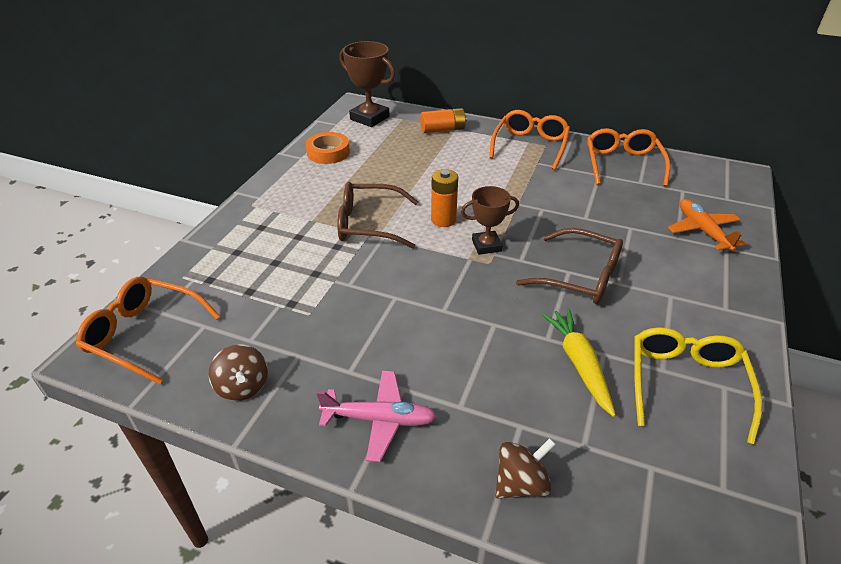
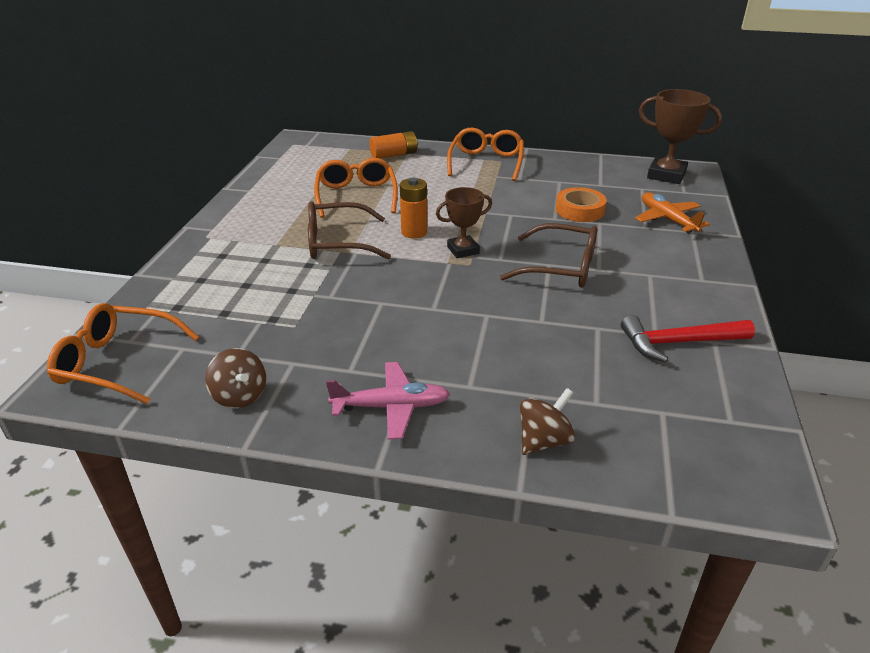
camera: 10 degrees left, 5 degrees down
(328, 152) = (277, 184): orange tape -> orange tape (579, 210)
(369, 118) = (314, 150): brown trophy -> brown trophy (666, 175)
(578, 363) = (576, 338): yellow carrot -> none
(622, 164) = (580, 171): orange glasses -> orange glasses (356, 196)
(685, 383) = (678, 342): yellow glasses -> red hammer

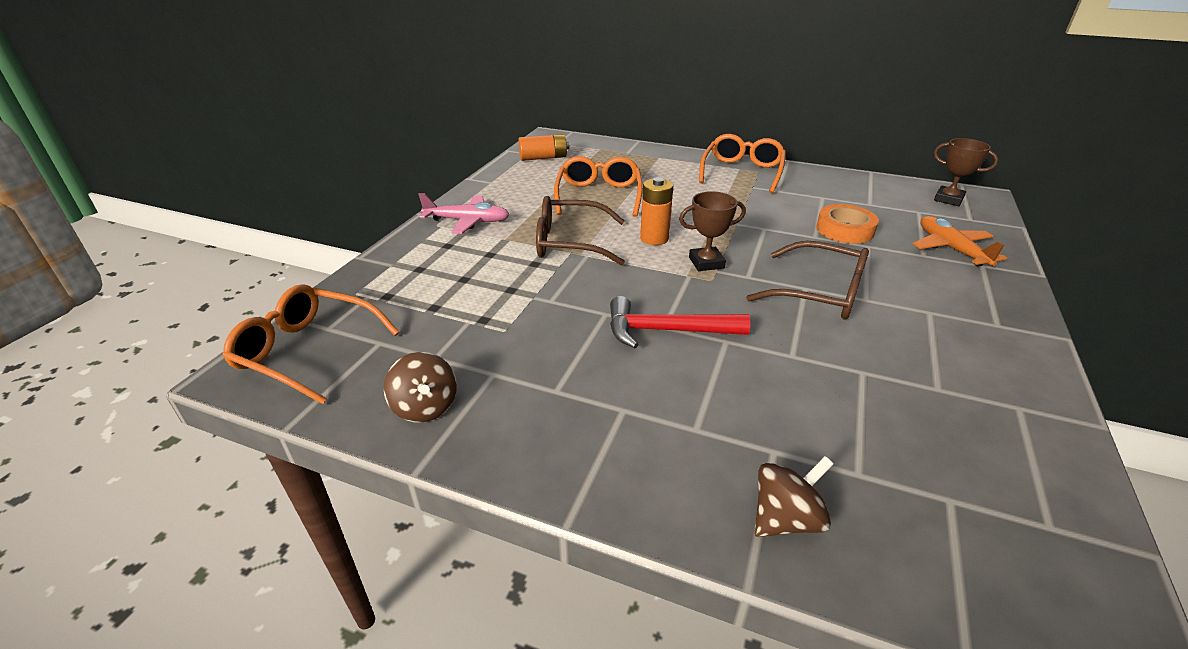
camera: 10 degrees right, 0 degrees up
(391, 407) = (597, 444): pink plane -> pink plane (468, 221)
(394, 155) = (645, 158): orange battery -> orange battery (543, 158)
(666, 175) = (948, 199): brown trophy -> brown trophy, size x0.64
(678, 342) = (970, 403): red hammer -> red hammer (667, 331)

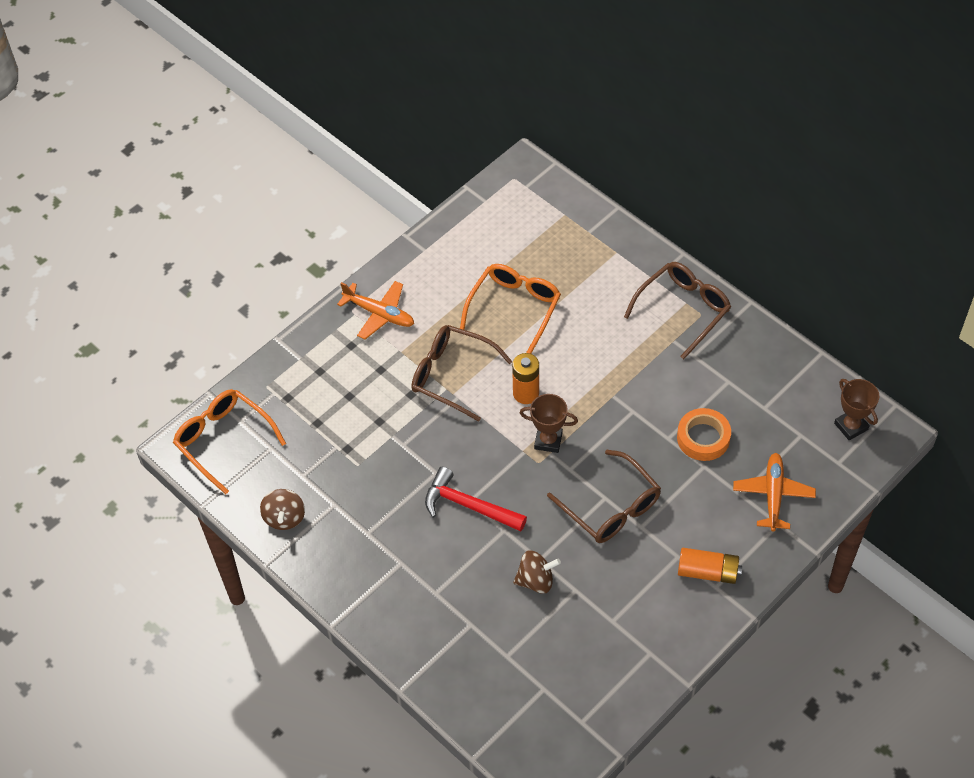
camera: 25 degrees right, 20 degrees up
(468, 221) = (379, 314): pink plane -> orange plane
(543, 158) = (496, 216): orange battery -> orange battery (708, 572)
(742, 172) = (683, 310): orange glasses -> brown glasses
(785, 519) = (445, 664): brown spinning top -> brown spinning top (536, 580)

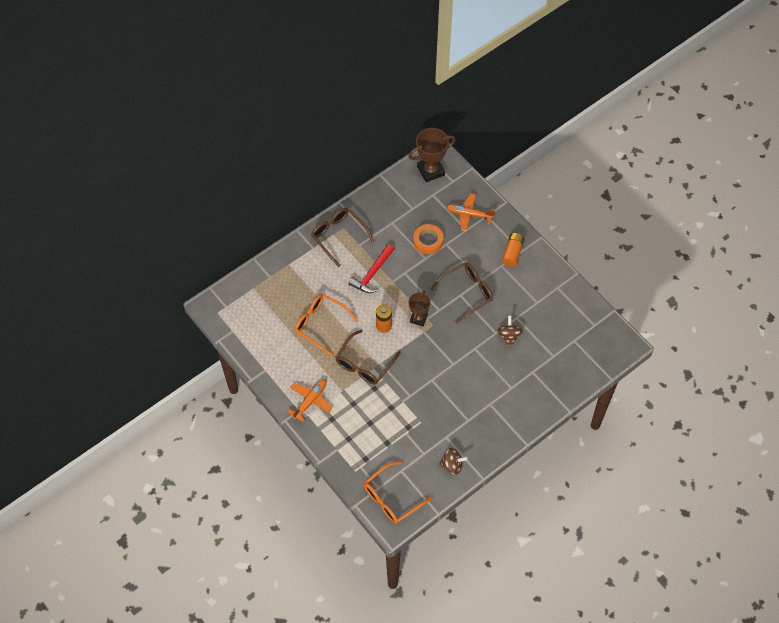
camera: 85 degrees left, 5 degrees up
(469, 506) = (456, 364): red hammer -> red hammer (372, 274)
(851, 426) = (431, 171): brown trophy -> brown trophy, size x1.57

